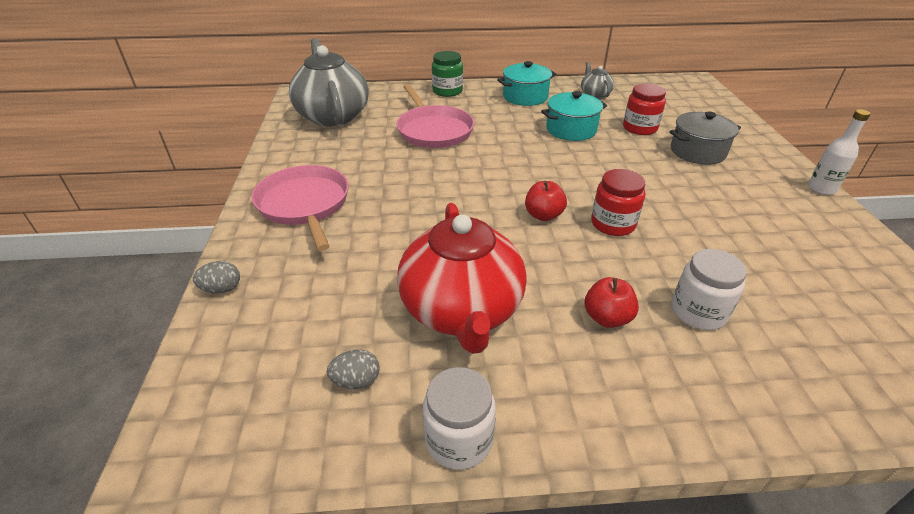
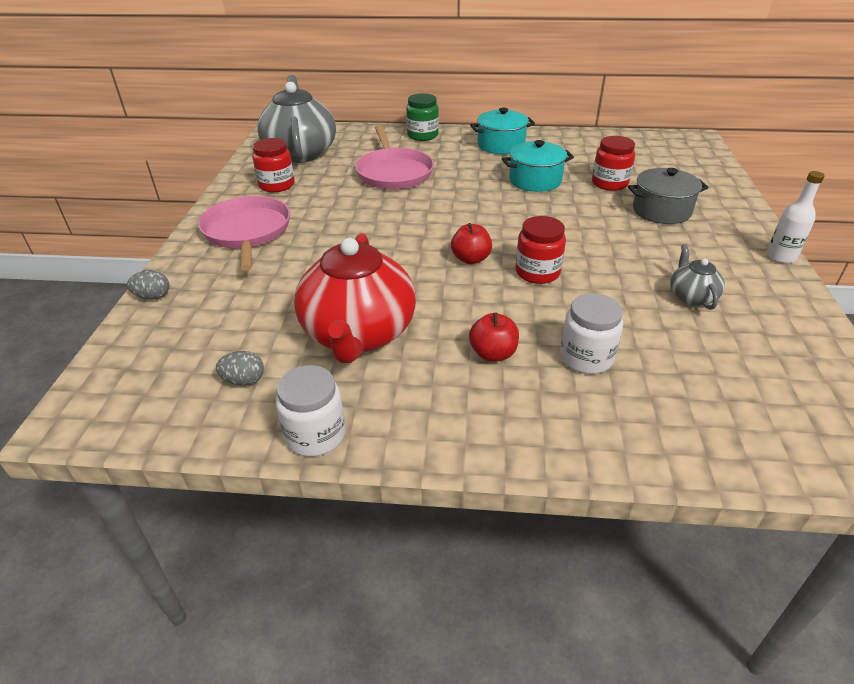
camera: 10 degrees right, 0 degrees up
(319, 151) = (277, 185): none -> red jar
(594, 94) = (576, 147): grey teapot -> grey teapot (691, 296)

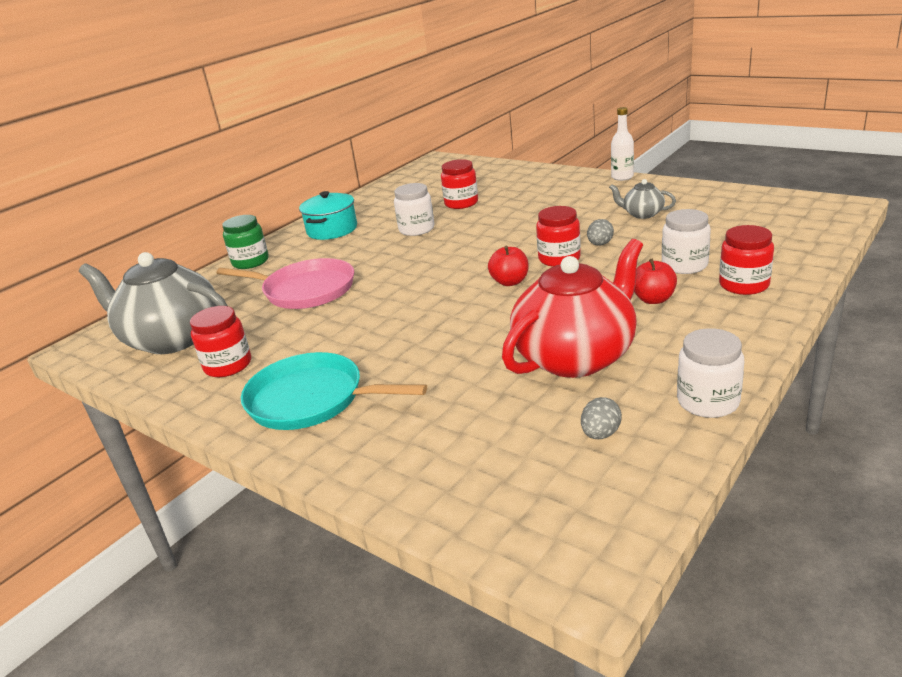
camera: 55 degrees left, 10 degrees down
(153, 296) = (380, 488): grey egg -> grey egg (600, 244)
(247, 232) = (312, 399): pink pan -> turquoise pan
(358, 334) = (576, 356): red teapot -> red teapot turned 75 degrees counterclockwise
(535, 180) = (416, 229): turquoise pot -> white jar
(571, 413) = (744, 285): none -> red jar
(661, 211) = (524, 196): grey pot -> none

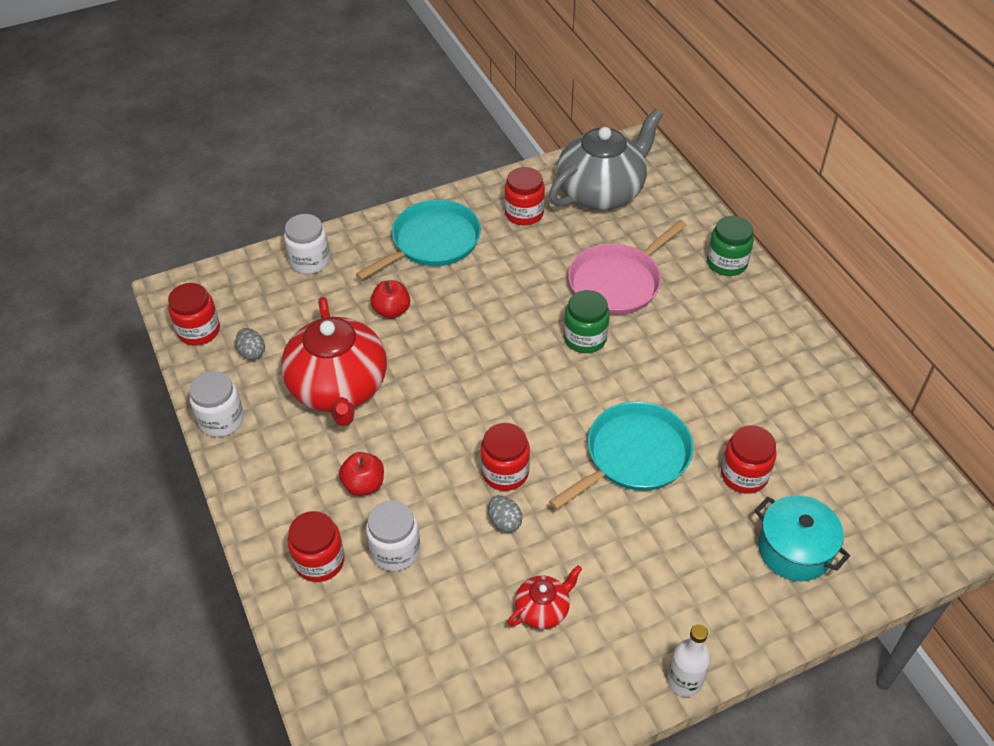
camera: 115 degrees right, 20 degrees up
(332, 230) = (762, 341): turquoise pot -> turquoise pot (794, 550)
(387, 280) = (585, 338): none -> green jar
(416, 229) = (695, 404): white jar -> white jar (310, 261)
(486, 230) = (633, 456): none -> turquoise pan
(510, 282) = (494, 414): red apple -> red apple (391, 311)
(622, 498) = (199, 331): none -> red jar
(642, 214) = (543, 609): grey teapot -> red teapot

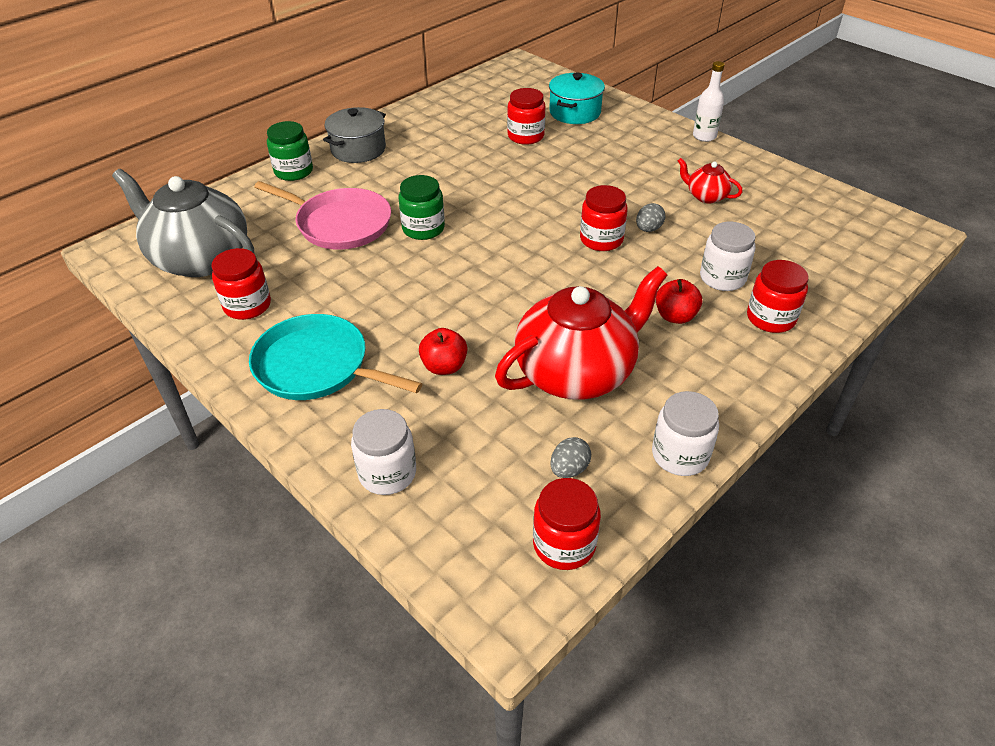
camera: 110 degrees left, 5 degrees down
(633, 456) = (540, 182): turquoise pan -> none
(757, 318) = (358, 149): none -> grey pot

